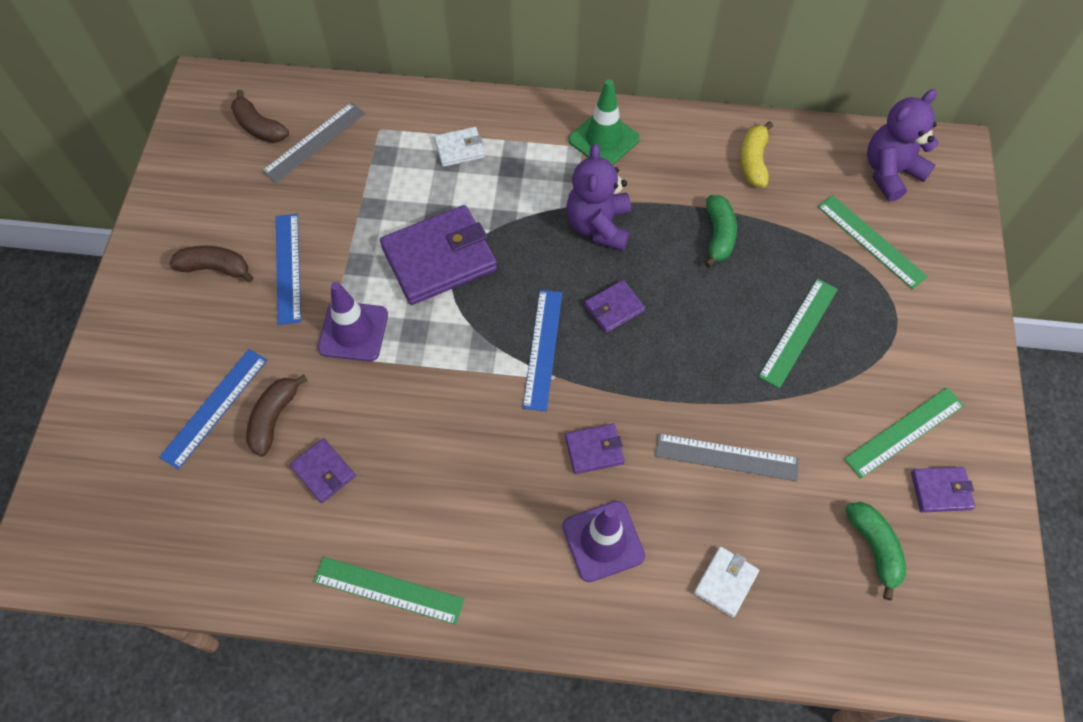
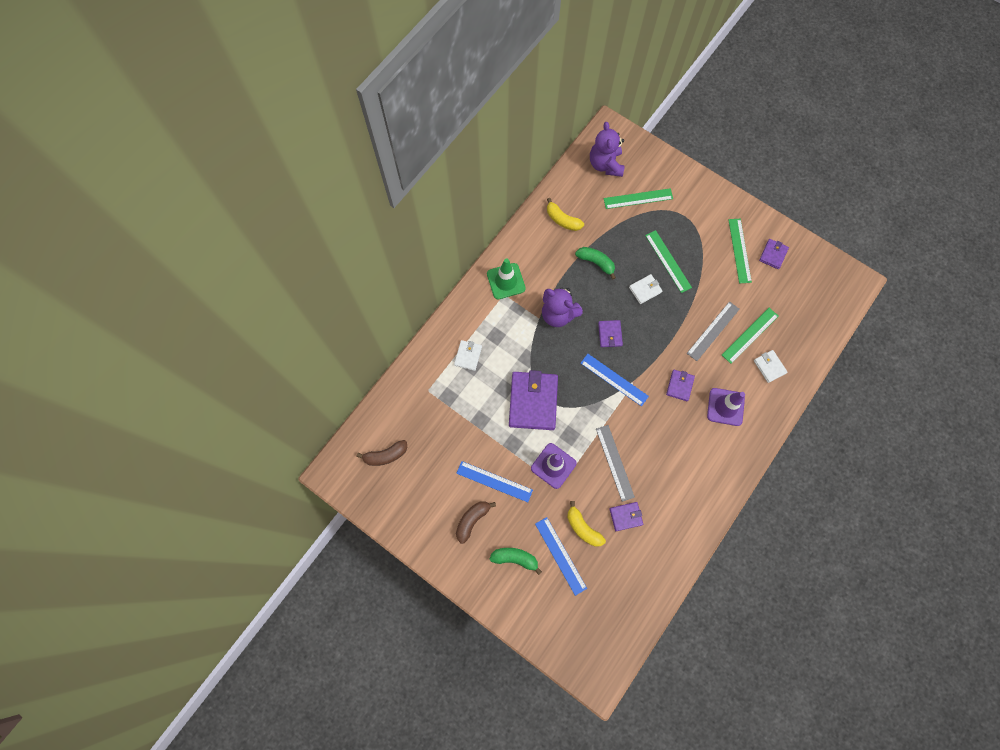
camera: 60 degrees left, 10 degrees up
(274, 418) = (583, 528): brown banana -> yellow banana
(314, 142) = (416, 430): grey ruler -> grey ruler (614, 462)
(388, 590) = (701, 514): green ruler -> green ruler (750, 335)
(724, 322) = (645, 290): none -> white wallet
(874, 548) = (784, 298): green banana -> green banana (515, 558)

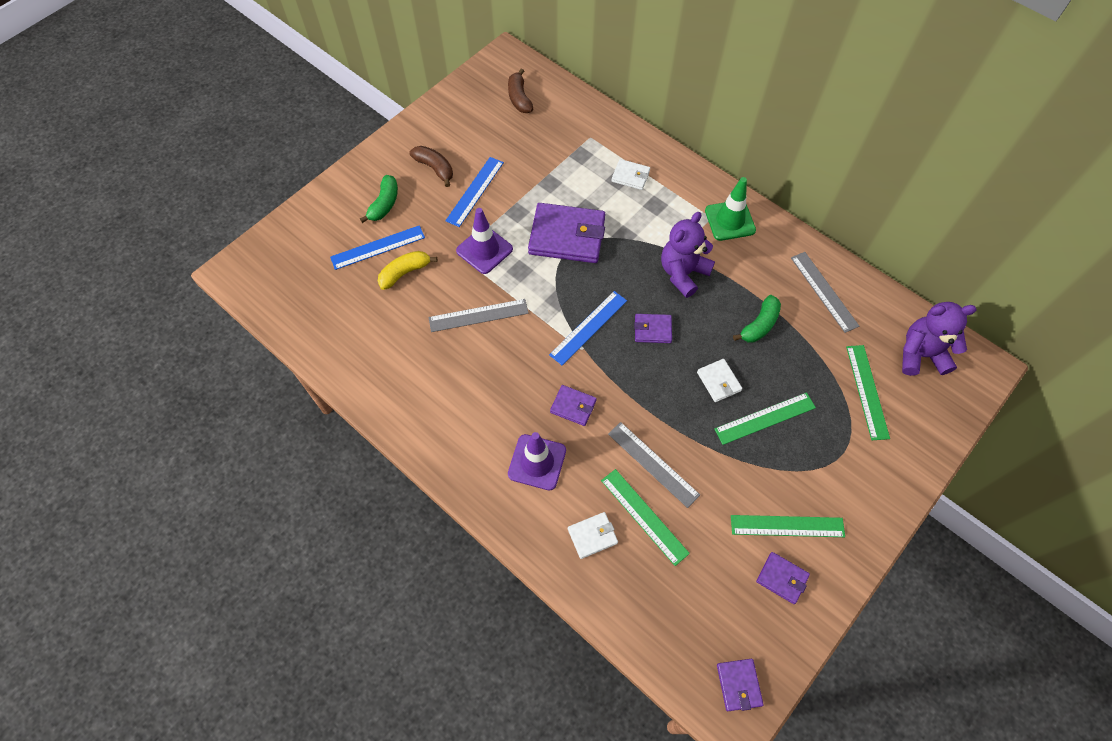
camera: 95 degrees right, 10 degrees down
(562, 220) = (824, 291): yellow banana -> grey ruler
(625, 516) = (409, 319): purple wallet -> purple wallet (739, 685)

